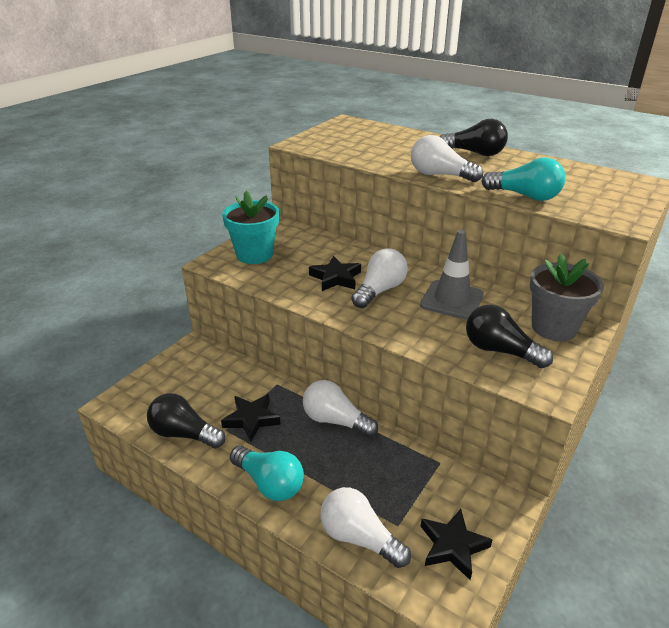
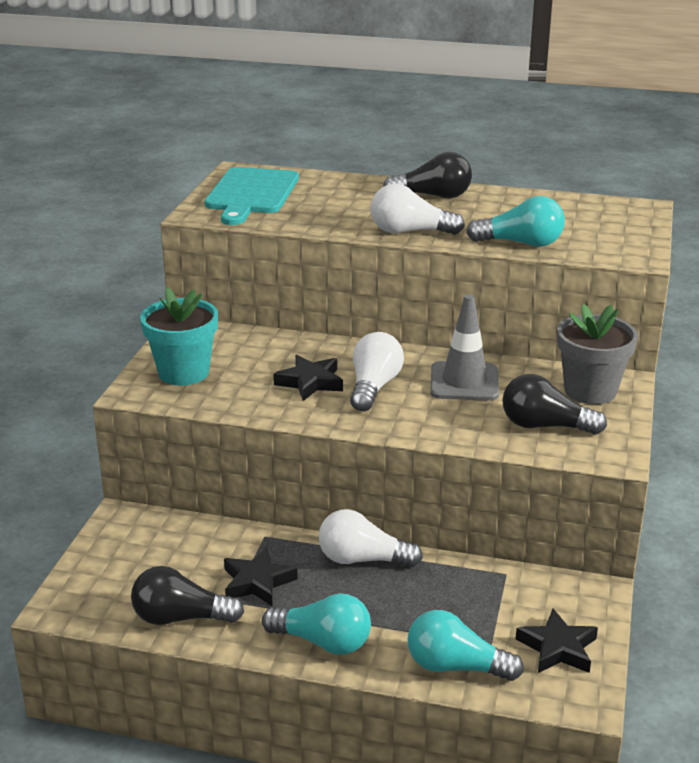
camera: 20 degrees left, 5 degrees down
(344, 136) = (251, 194): none -> turquoise cutting board
(359, 538) = (455, 667): white light bulb -> turquoise light bulb

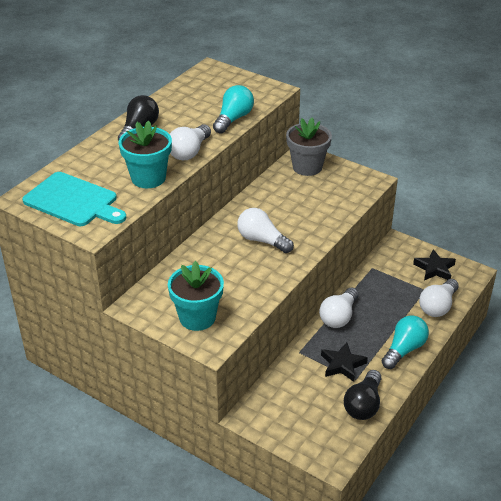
camera: 70 degrees left, 10 degrees up
(310, 382) = (242, 264): black star -> none
(329, 220) = (148, 178): none -> turquoise flower pot
(455, 667) = (438, 306): turquoise light bulb -> white light bulb
(464, 382) = (274, 206): grey traffic cone -> none
(544, 426) = (335, 192): black light bulb -> none

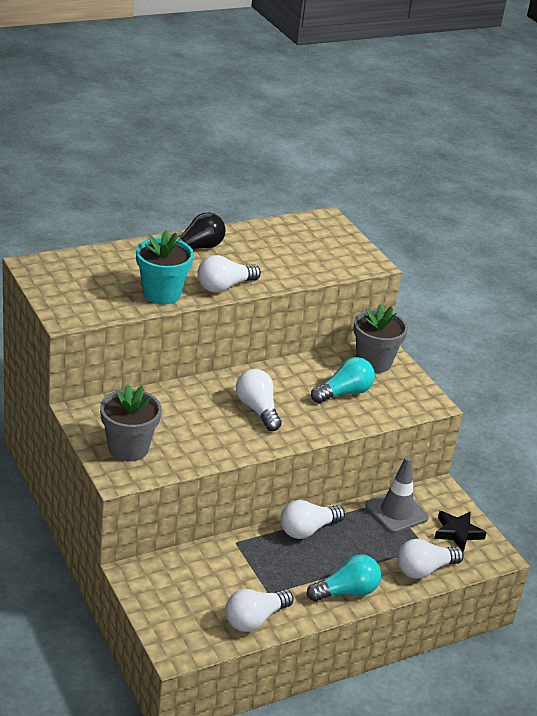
camera: 25 degrees right, 5 degrees down
(73, 201) = (75, 285): turquoise cutting board -> none
(197, 317) = (128, 448): turquoise flower pot -> grey flower pot
(233, 119) = (299, 274): turquoise light bulb -> turquoise light bulb (344, 393)
(342, 364) = (268, 574): black star -> none
(363, 405) = (254, 619): black light bulb -> white light bulb
(384, 273) = (396, 512): none -> grey traffic cone

